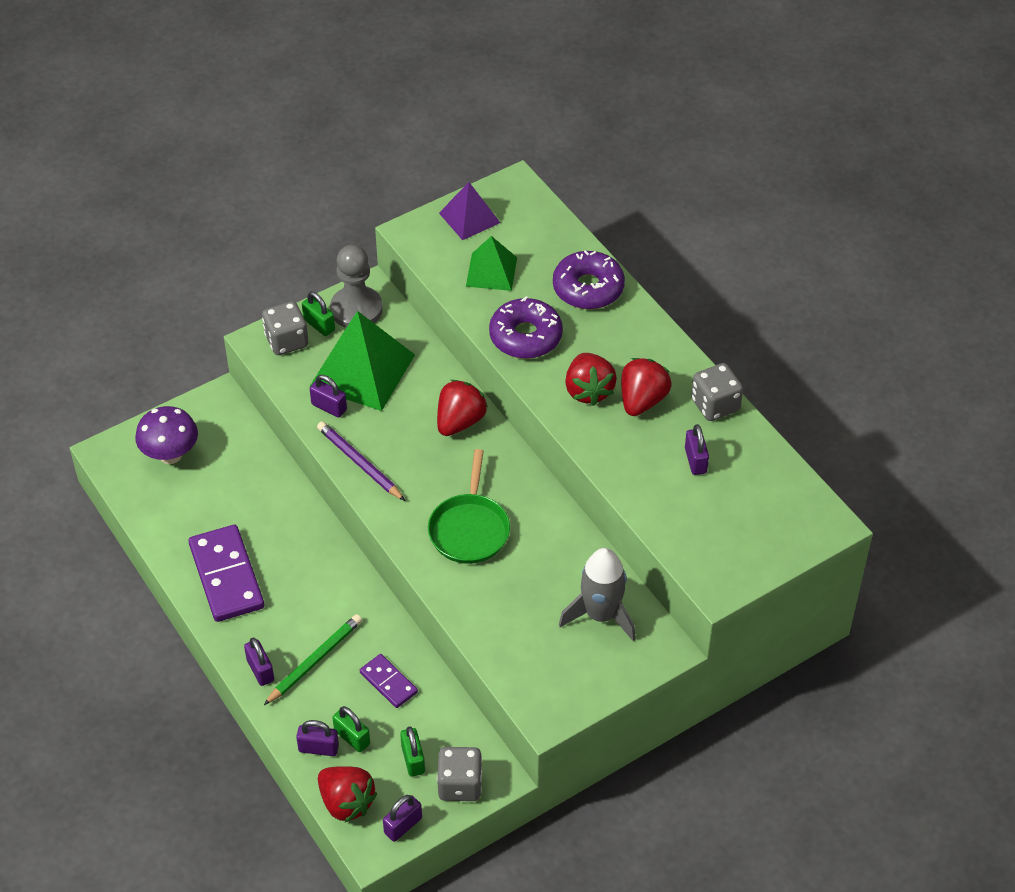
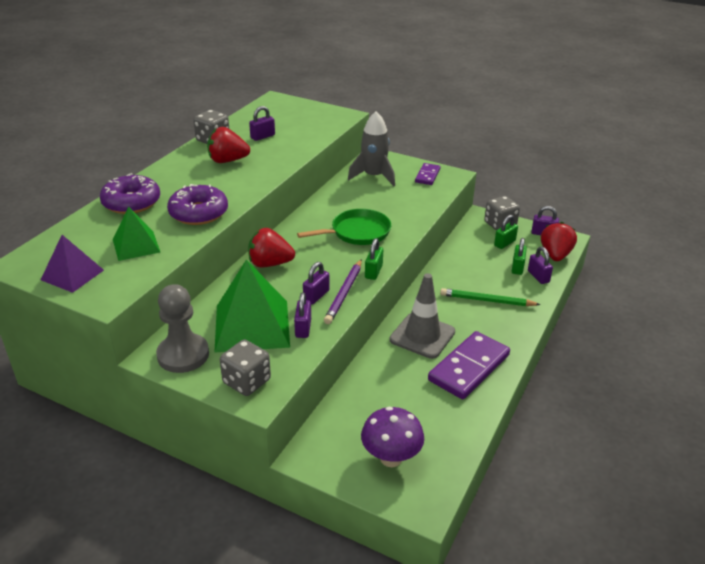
camera: 120 degrees left, 15 degrees down
(260, 670) = (518, 320): purple padlock -> purple padlock (316, 296)
(303, 563) = (422, 336): none -> grey traffic cone
(319, 325) = (215, 369): green padlock -> green padlock (373, 272)
(388, 682) = (469, 268): purple domino -> purple domino (427, 176)
(588, 391) = (233, 179): red strawberry -> none

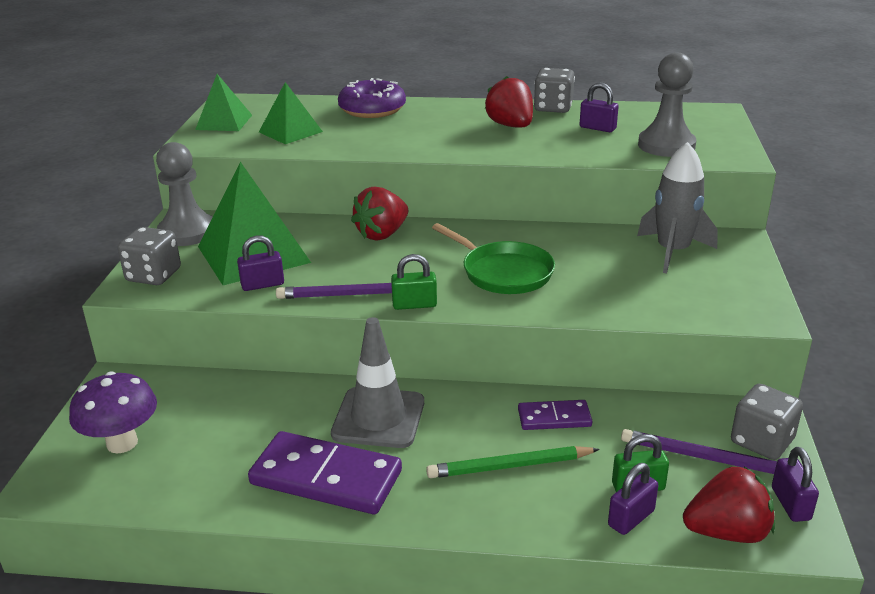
camera: 70 degrees right, 5 degrees down
(72, 274) = (224, 122): purple pyramid -> green pyramid
(198, 213) = (377, 141): purple donut -> none
(270, 264) = (382, 234): red strawberry -> red strawberry turned 120 degrees counterclockwise
(309, 126) = (666, 145): none -> grey pawn
(316, 296) = (333, 278): purple padlock -> none
(427, 176) = (733, 294): purple domino -> purple domino (554, 418)
(487, 300) = (509, 466): green pencil -> green pencil turned 90 degrees counterclockwise
(504, 243) = (704, 458): green padlock -> purple pencil

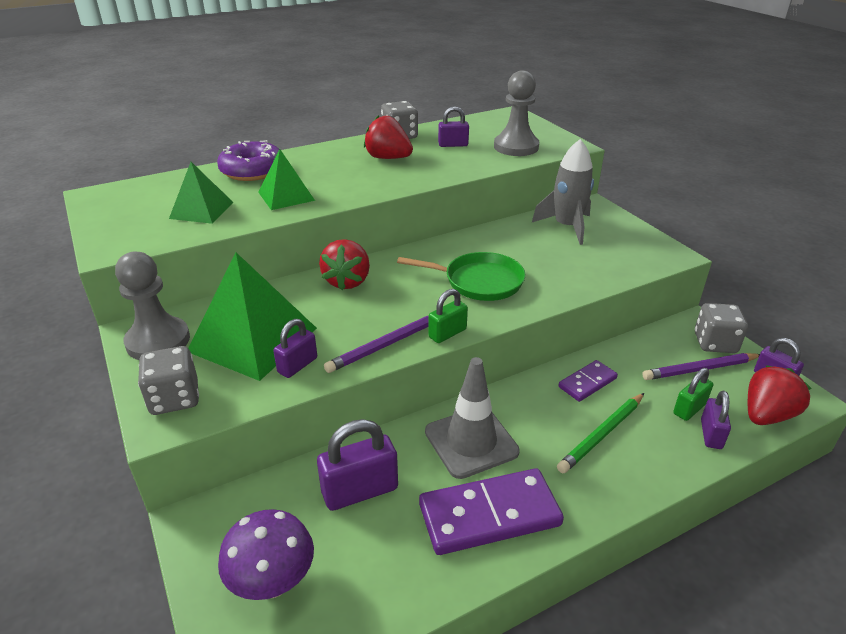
camera: 35 degrees left, 5 degrees up
(224, 122) = (118, 218): green pyramid -> green pyramid (286, 196)
(247, 412) = (360, 490): none -> purple padlock

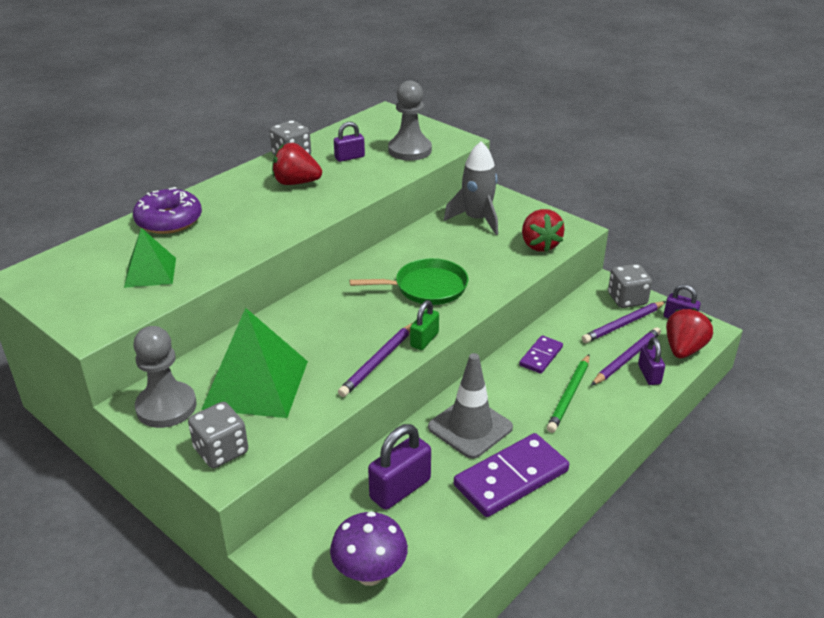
camera: 20 degrees left, 0 degrees up
(286, 196) = (224, 241): green pyramid -> none
(297, 365) = (312, 397): purple padlock -> none
(347, 281) = (308, 312): red strawberry -> red strawberry (539, 245)
(689, 409) = (626, 358): green padlock -> purple pencil

